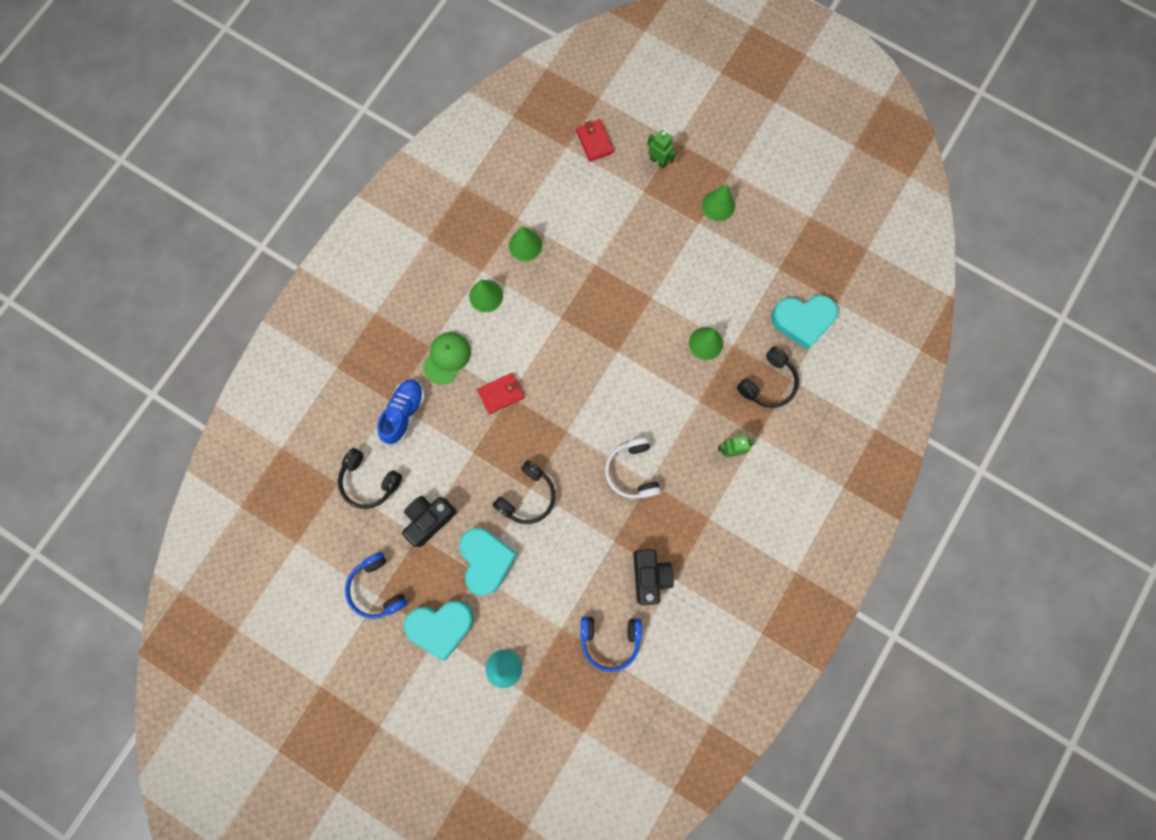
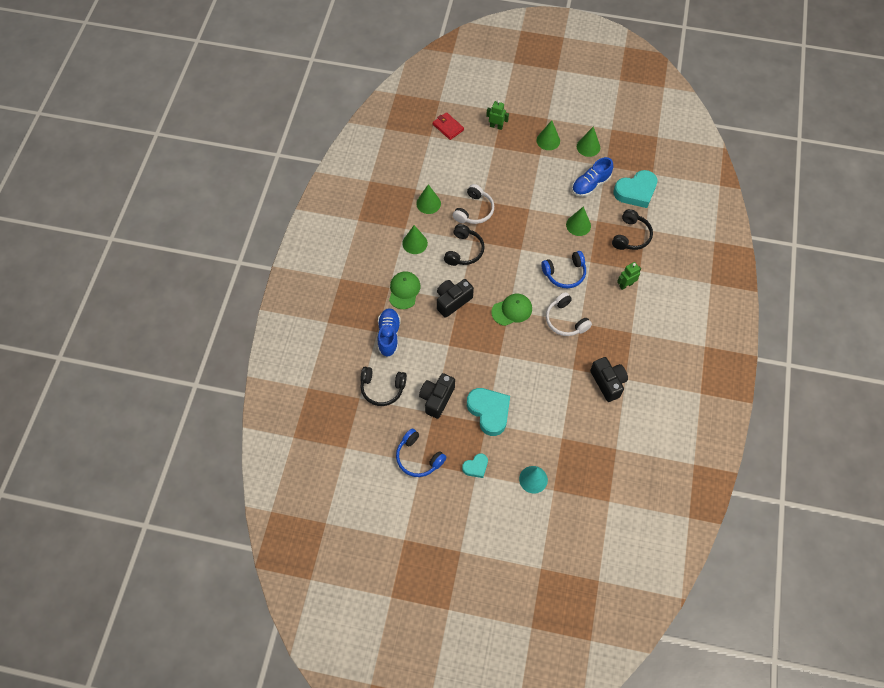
camera: 20 degrees left, 15 degrees down
(441, 626) = (476, 467): turquoise heart -> turquoise heart, size x0.53
(501, 394) = (452, 301): red wallet -> black camera
(527, 496) = (500, 360): black headphones -> black headphones (464, 250)
(570, 433) = (512, 310): none -> green cap
(579, 275) = (474, 210): none -> white headphones
(610, 639) = (599, 433): blue headphones -> blue headphones (564, 273)
(746, 290) = (590, 185): none -> blue shoe
(767, 233) = (588, 147): none -> green cone

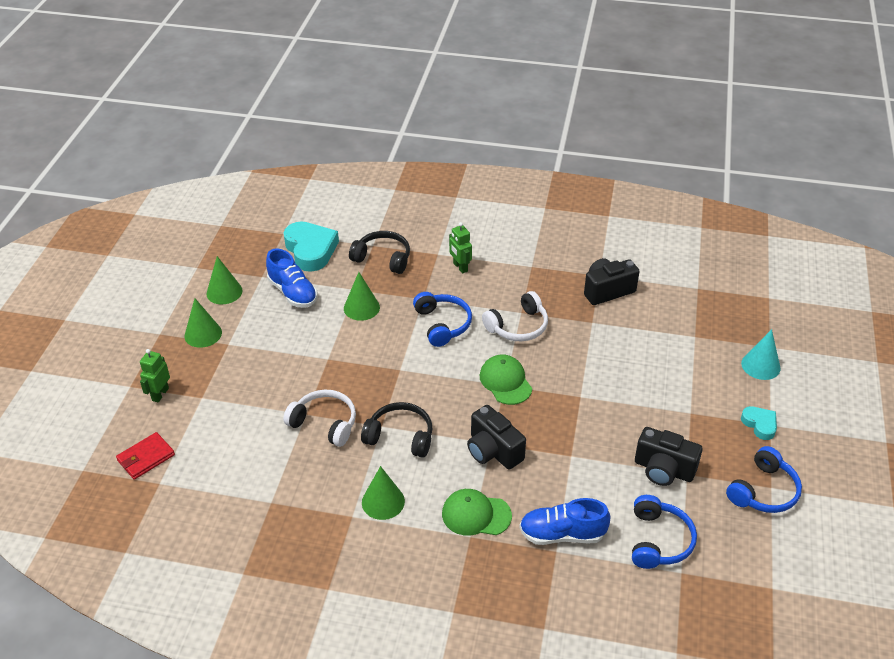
camera: 90 degrees left, 20 degrees down
(382, 388) = (658, 540): black headphones -> blue headphones
(428, 203) = (304, 484): green cone -> none
(489, 412) = (672, 409): turquoise heart -> none

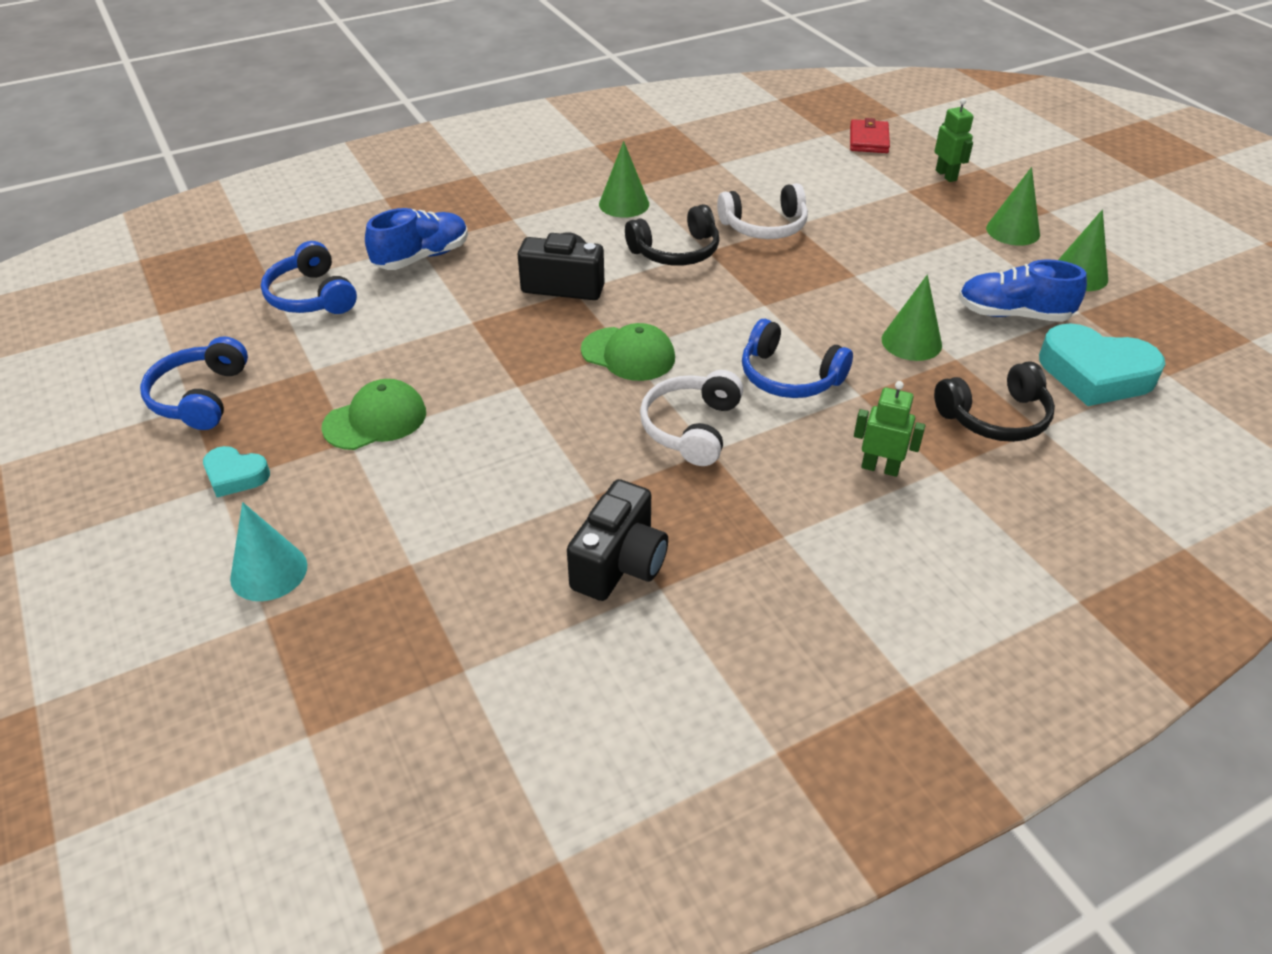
camera: 140 degrees right, 0 degrees up
(476, 515) = (524, 233): green cap -> green cap (375, 420)
(663, 469) = (346, 359): black camera -> none

